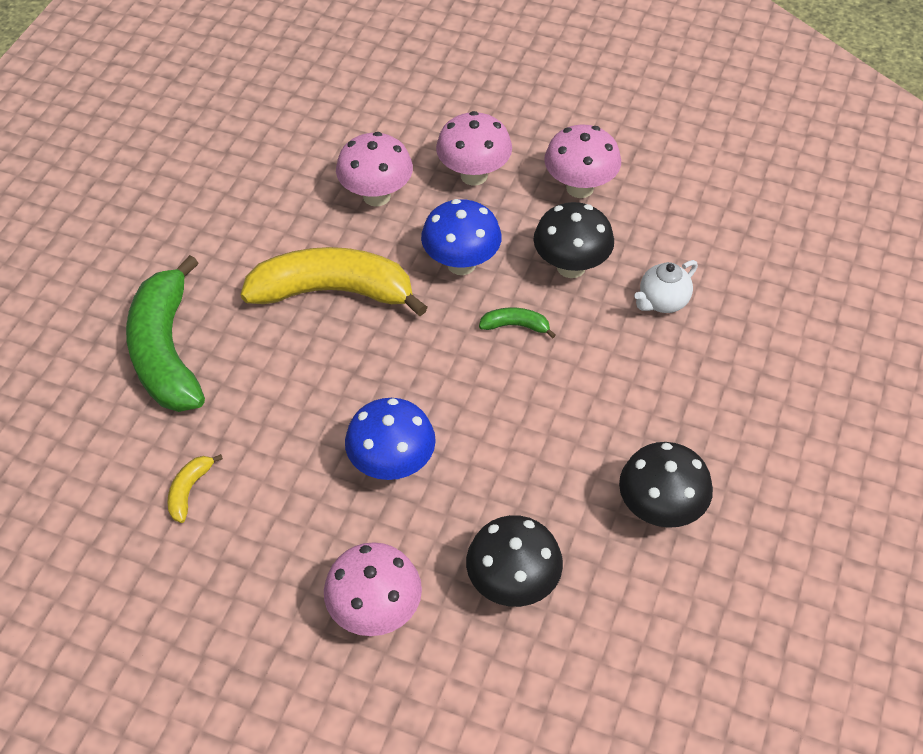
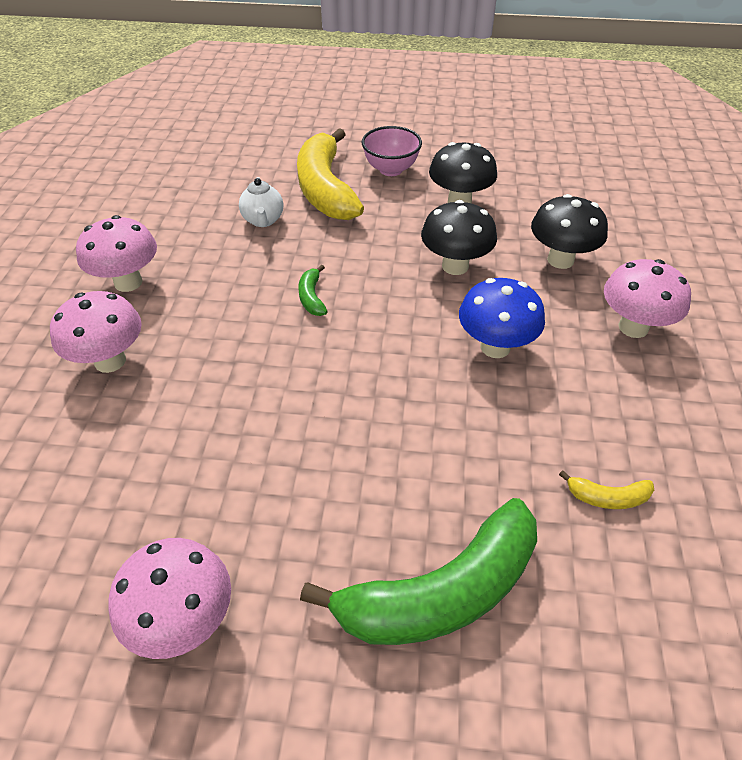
camera: 105 degrees left, 5 degrees down
(333, 291) = (302, 443): yellow banana -> yellow banana (325, 189)
(376, 196) = (146, 439): pink mushroom -> pink mushroom (184, 620)
(461, 264) = (242, 347): blue mushroom -> none
(571, 267) = (233, 274): black mushroom -> black mushroom (455, 266)
(662, 302) = (263, 220): white teapot -> white teapot turned 45 degrees clockwise
(754, 451) = (391, 169): none -> pink bowl

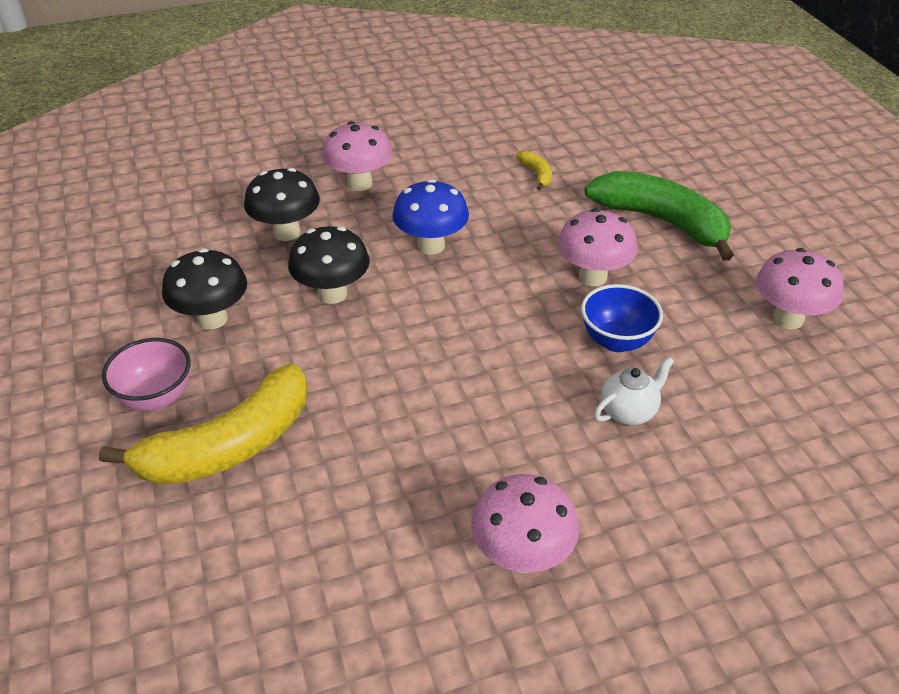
camera: 115 degrees left, 5 degrees down
(110, 361) = (639, 495): pink mushroom -> pink mushroom (592, 277)
(263, 220) = (328, 480): white teapot -> white teapot (629, 412)
(270, 429) = (616, 341): none -> blue bowl
(312, 297) = (442, 378): green banana -> none

